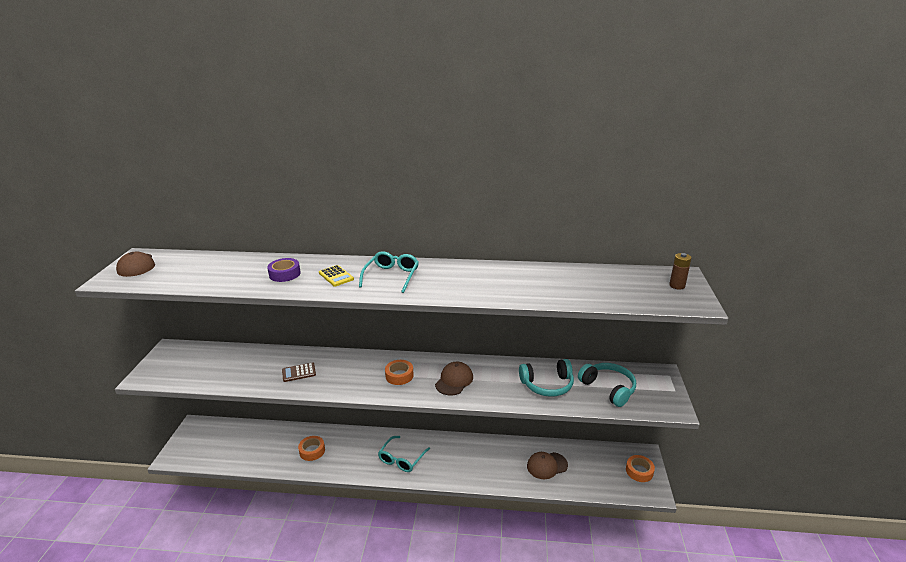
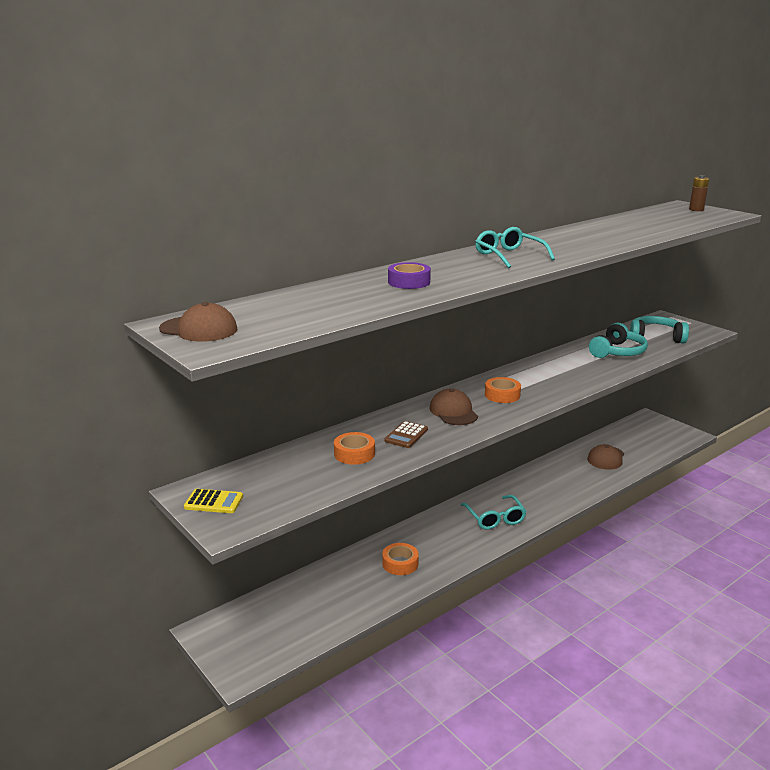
camera: 45 degrees left, 5 degrees down
(336, 276) = (462, 269): yellow calculator -> yellow calculator (214, 502)
(454, 380) = (551, 378): brown cap -> brown cap (453, 412)
(639, 471) = (663, 428): orange tape -> orange tape (354, 454)

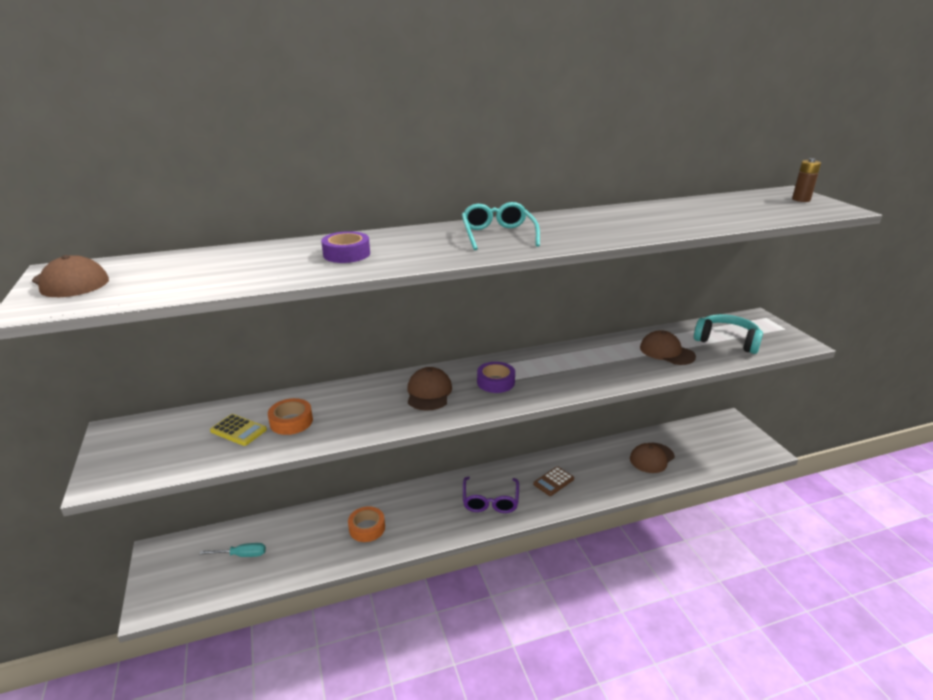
camera: 20 degrees right, 5 degrees up
(214, 502) = (122, 447): yellow calculator -> yellow calculator (238, 430)
(296, 612) = (242, 555): none -> turquoise screwdriver
(406, 435) = (358, 411): brown calculator -> brown calculator (553, 481)
(495, 518) = (490, 500): turquoise glasses -> purple glasses
(502, 395) = (495, 382): orange tape -> purple tape
(617, 352) = (666, 352): turquoise headphones -> brown cap

